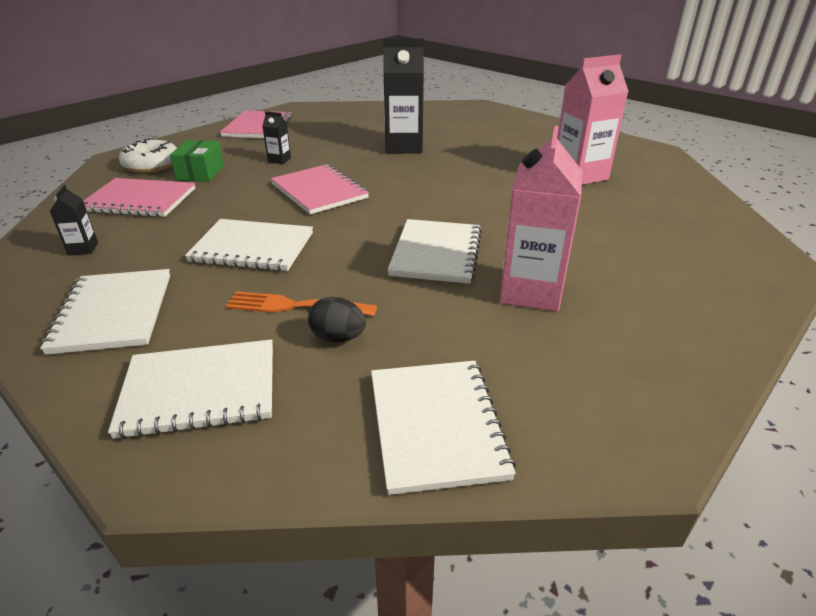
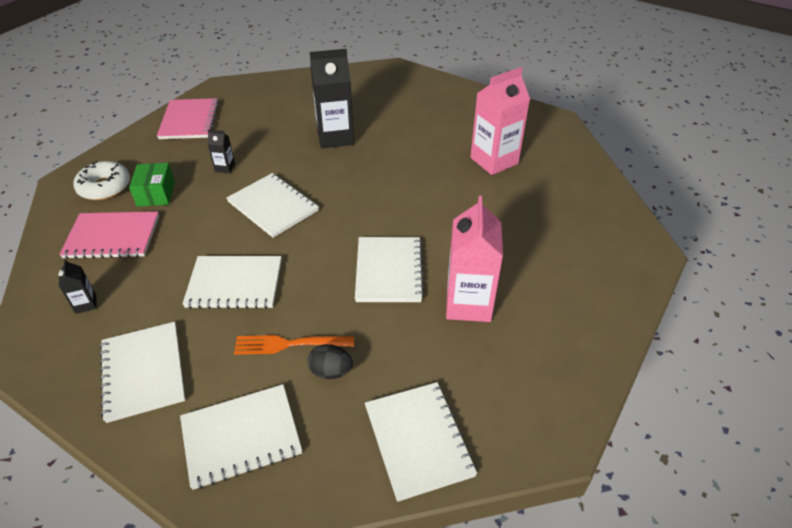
camera: 10 degrees left, 10 degrees up
(319, 191) = (273, 206): pink notebook -> white notebook

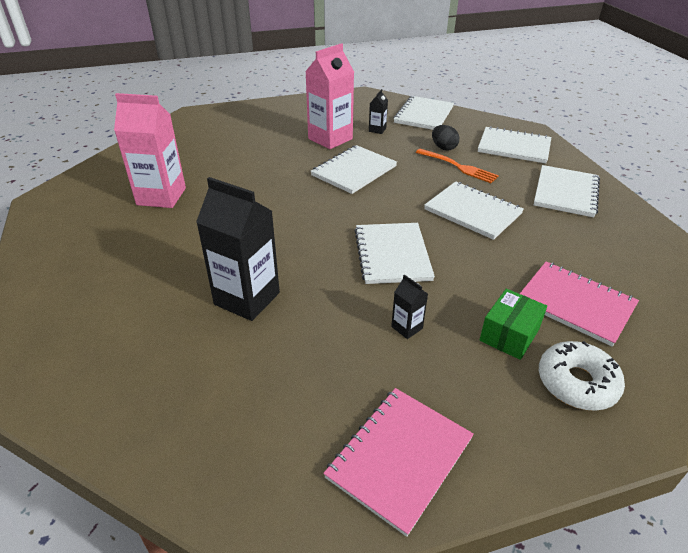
camera: 140 degrees left, 5 degrees down
(86, 304) = (608, 252): black carton -> black carton (377, 130)

